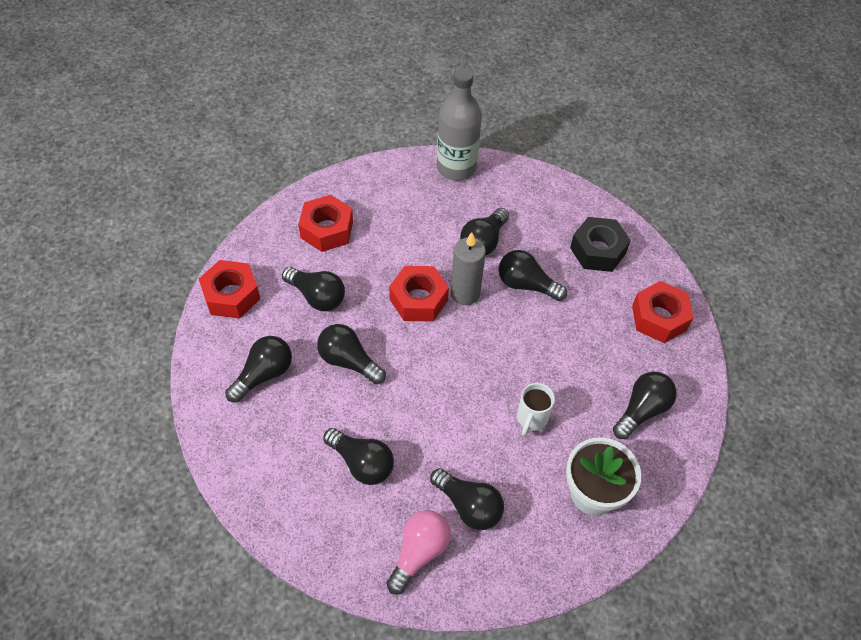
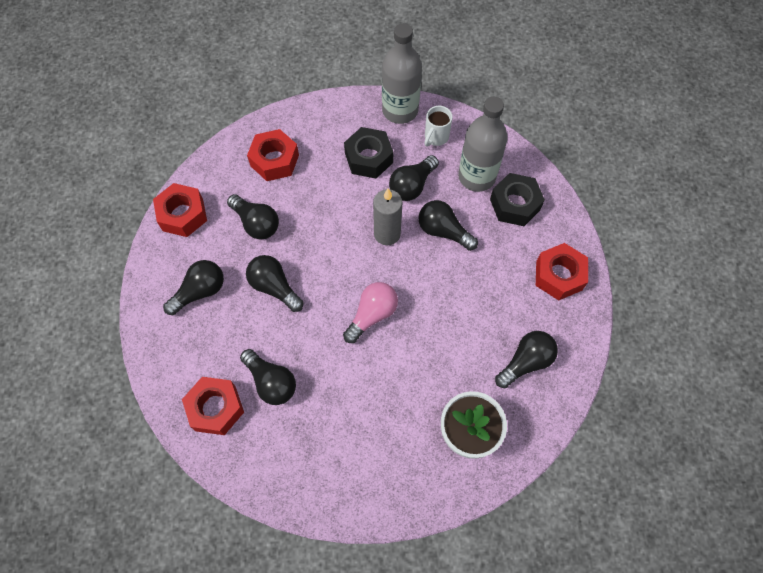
camera: 10 degrees right, 10 degrees up
(418, 299) = (345, 235): red nut -> red nut (215, 408)
(419, 552) = (307, 468): pink light bulb -> pink light bulb (372, 315)
(431, 218) = (369, 158): none -> black nut
(469, 506) = (356, 432): black light bulb -> none
(531, 419) = (425, 358): white mug -> white mug (436, 137)
(551, 226) = (476, 176): none -> grey bottle

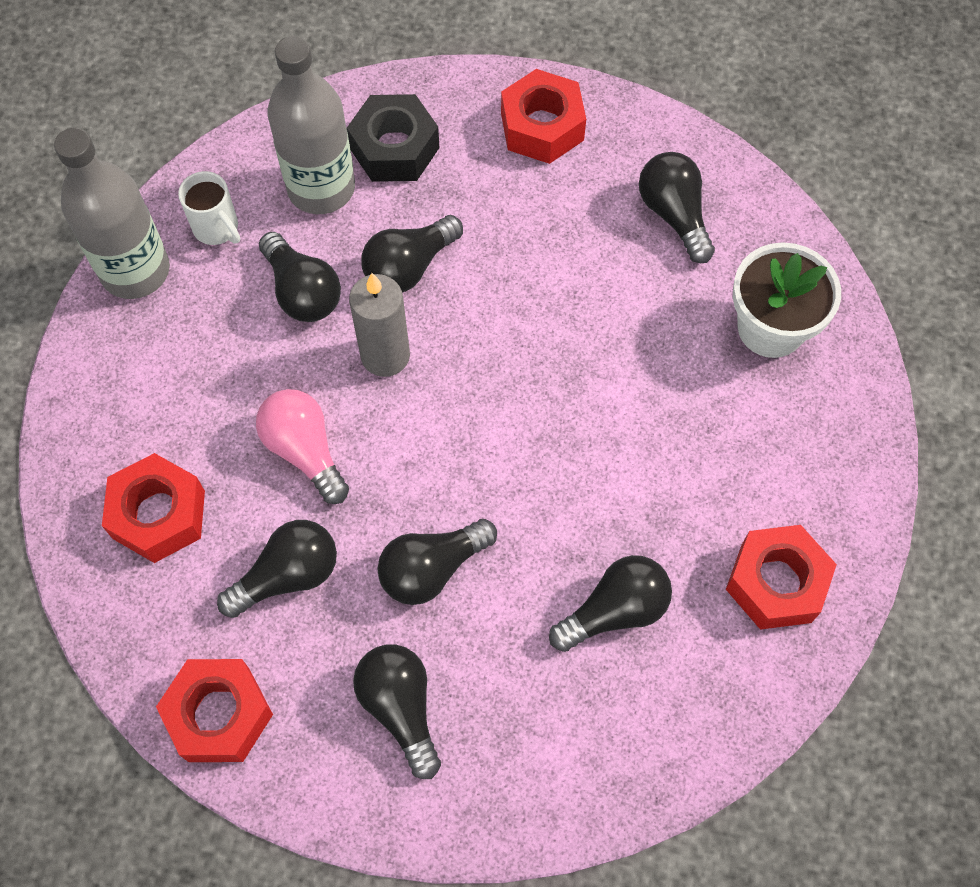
camera: 75 degrees left, 0 degrees up
(215, 408) = (641, 717): red nut -> red nut (776, 583)
(369, 158) = (218, 347): black nut -> none
(372, 315) = (533, 416): pink light bulb -> pink light bulb (304, 450)

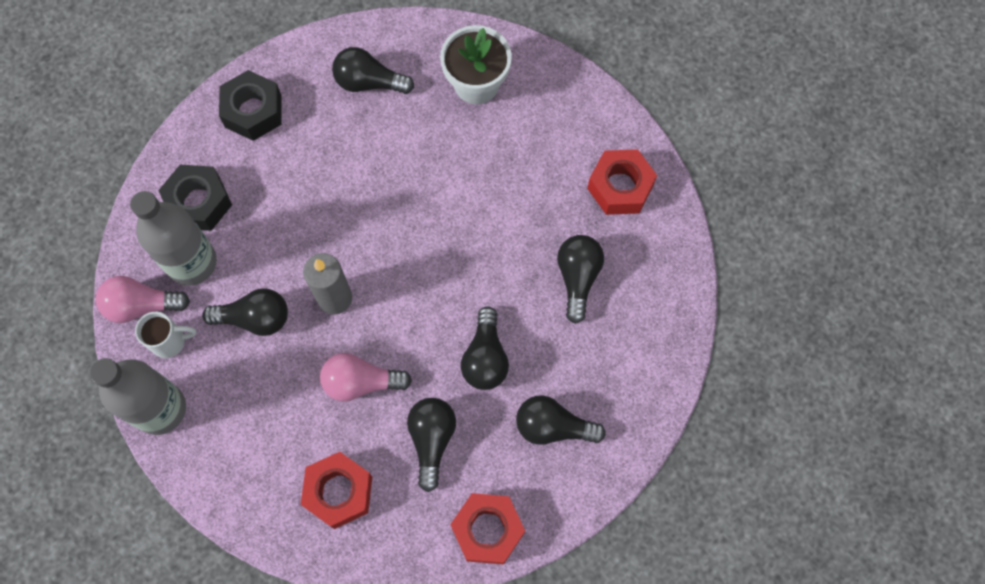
camera: 55 degrees left, 5 degrees up
(238, 175) = (141, 305): none -> pink light bulb
(409, 267) = (287, 247): black light bulb -> none
(542, 127) = (253, 111): red nut -> black nut

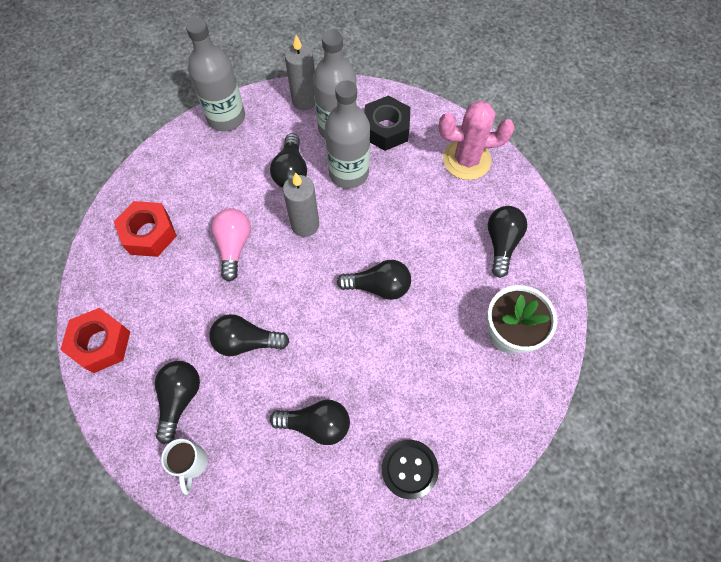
camera: 90 degrees right, 5 degrees down
(141, 305) = (304, 100): pink light bulb -> grey candle
(170, 341) = (276, 119): white mug -> white mug (191, 463)
(253, 111) = (466, 160): black nut -> pink cactus
(262, 247) = (348, 173): none -> grey bottle
(432, 440) = (180, 299): black light bulb -> black light bulb (379, 286)
(620, 187) = (409, 469): red nut -> black button

